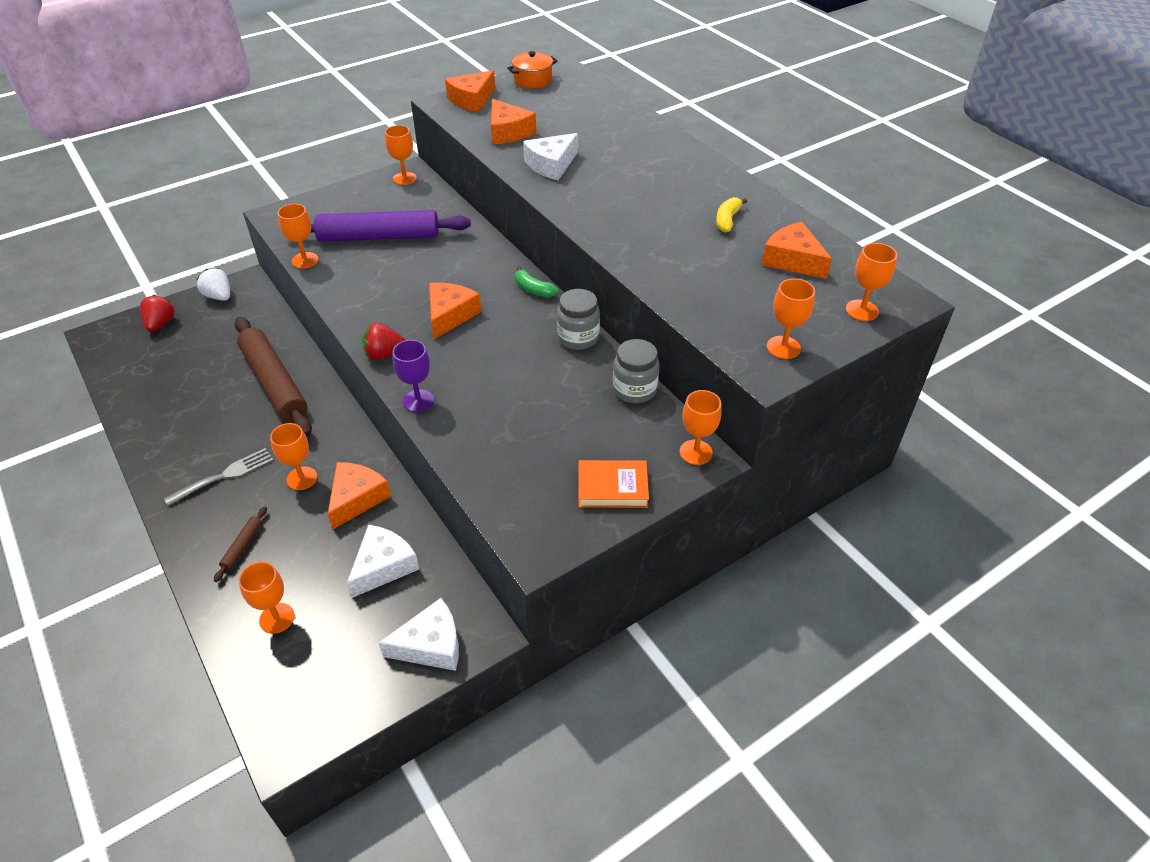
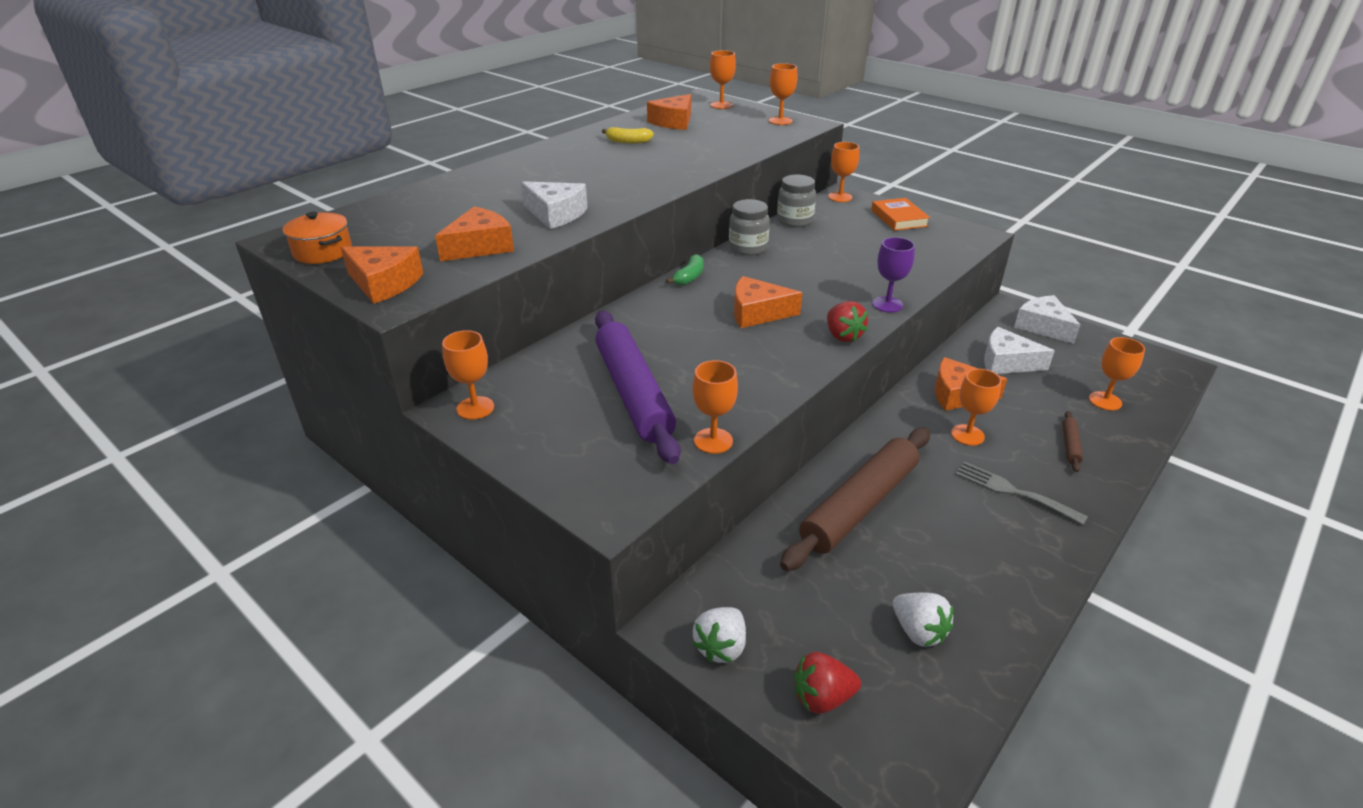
camera: 105 degrees left, 10 degrees down
(163, 374) = (918, 631): none -> white strawberry
(243, 546) = (1070, 445): brown rolling pin -> brown rolling pin turned 75 degrees counterclockwise

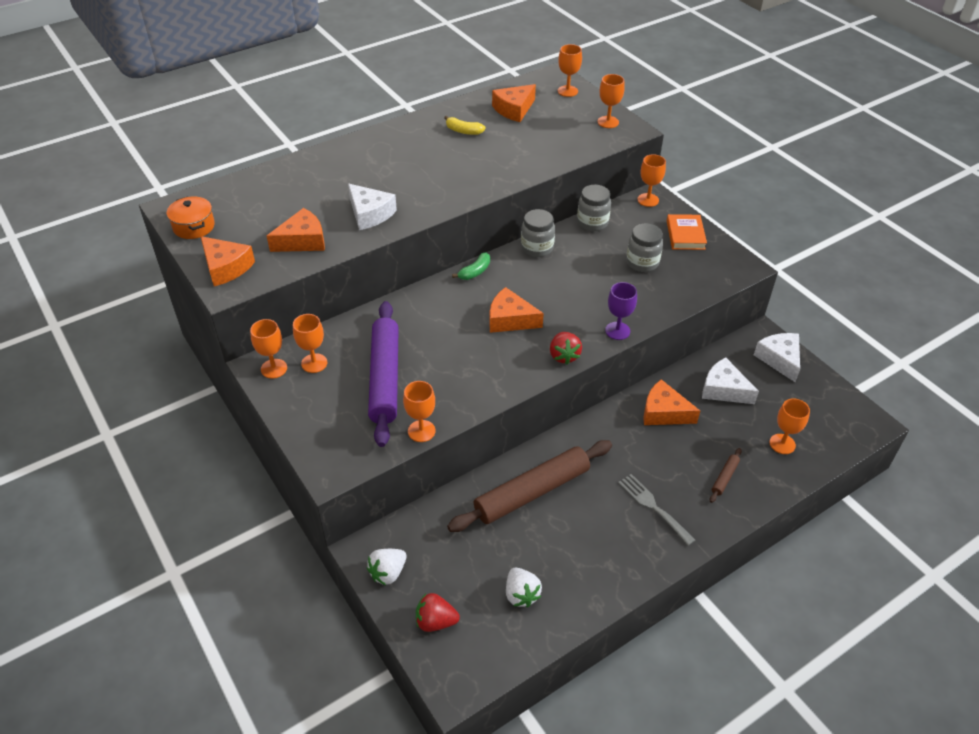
camera: 15 degrees right, 10 degrees up
(871, 245) = (642, 262): none -> grey jar
(967, 435) = (648, 451): orange goblet -> orange goblet (314, 363)

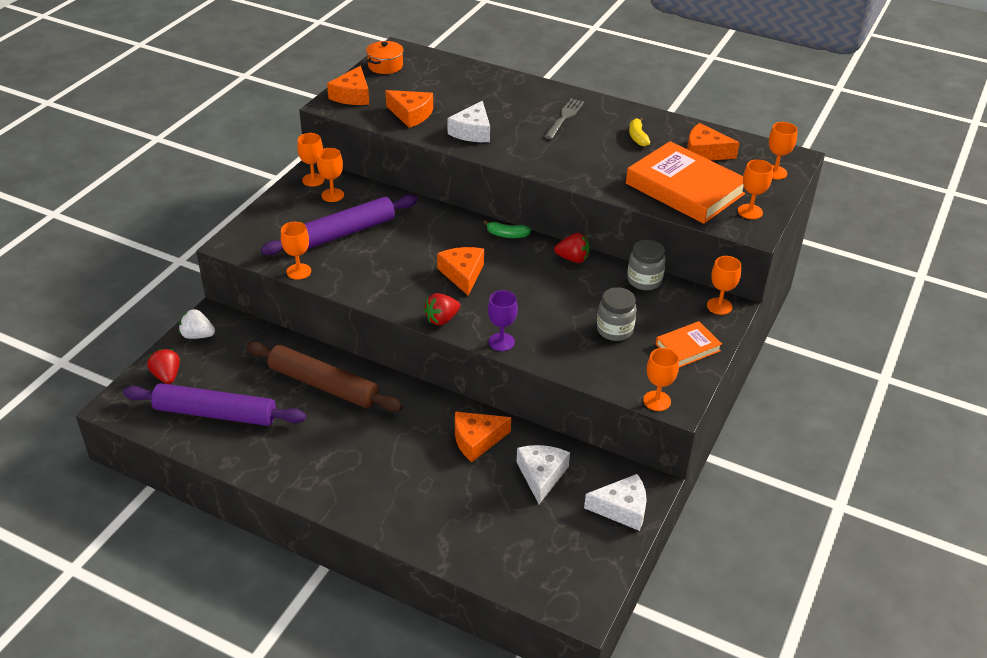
camera: 60 degrees right, 5 degrees down
(521, 594) = (215, 414): white strawberry -> purple rolling pin
(537, 248) = (573, 259): grey jar -> red strawberry
(555, 138) = (684, 189): none -> orange book
(653, 507) = (355, 466): grey fork -> grey fork (564, 117)
(664, 412) = (476, 440): orange cheese -> orange cheese turned 105 degrees counterclockwise
(724, 478) = (422, 507): brown rolling pin -> none
(779, 359) = (622, 508): white cheese -> white cheese turned 45 degrees clockwise
(782, 444) = (498, 540): orange goblet -> orange goblet (657, 401)

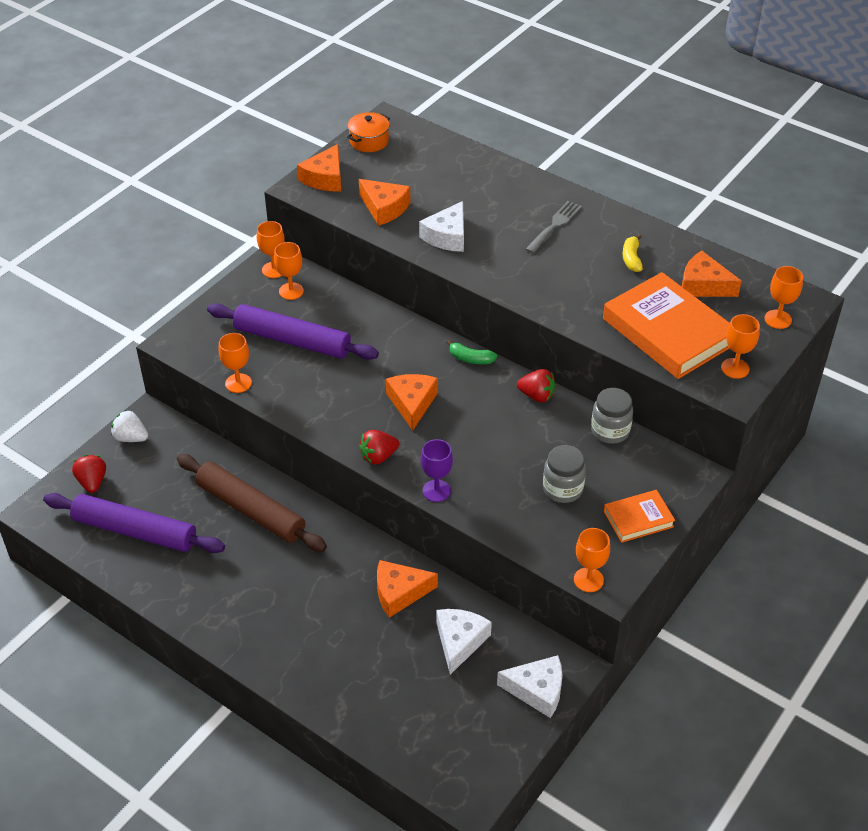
camera: 10 degrees right, 5 degrees up
(342, 233) = (292, 340): purple rolling pin -> purple rolling pin turned 45 degrees clockwise
(719, 306) = (686, 471): orange goblet -> none

